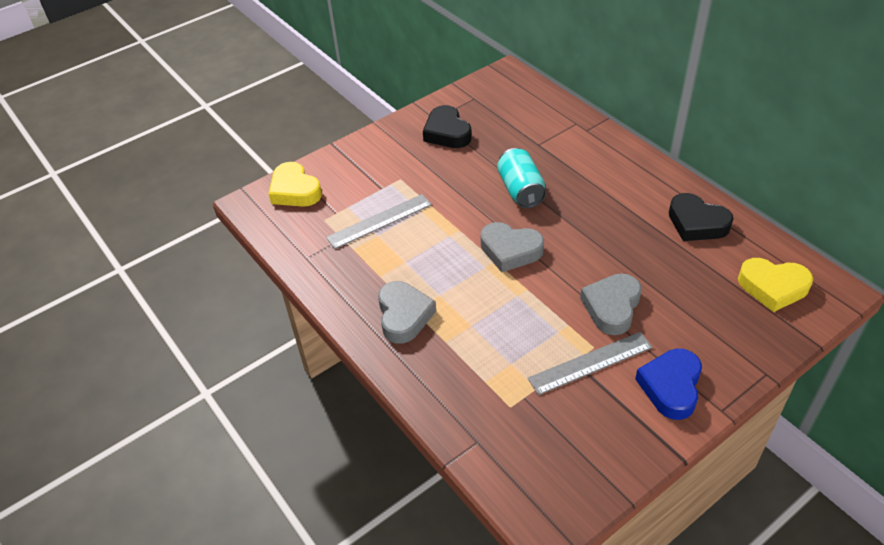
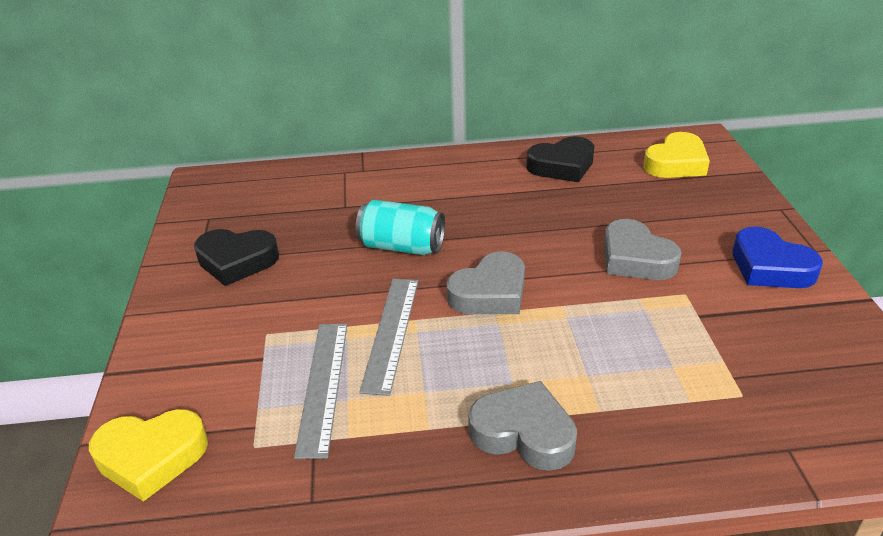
camera: 60 degrees left, 10 degrees down
(590, 363) = (707, 305): grey ruler -> grey ruler (391, 332)

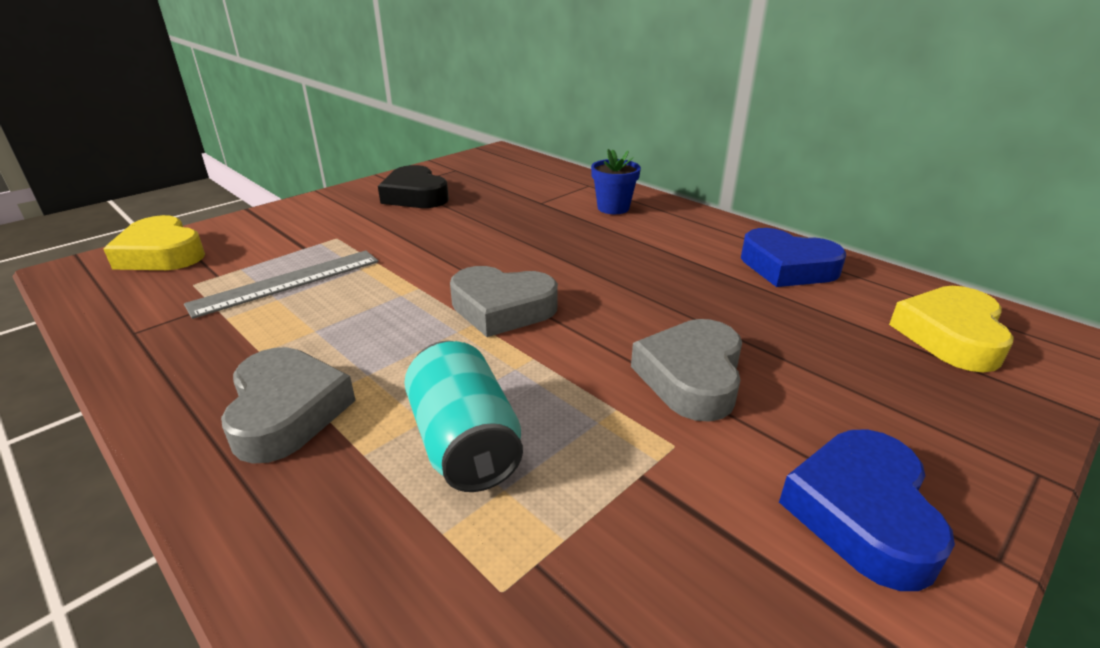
camera: 50 degrees right, 5 degrees down
(391, 332) = (386, 284): grey ruler -> none
(400, 181) = (613, 208): none -> blue flower pot
(402, 247) = (517, 243): turquoise can -> turquoise can (464, 442)
(562, 166) = (787, 267): black heart -> blue heart
(676, 163) = (950, 336): yellow heart -> yellow heart turned 105 degrees clockwise

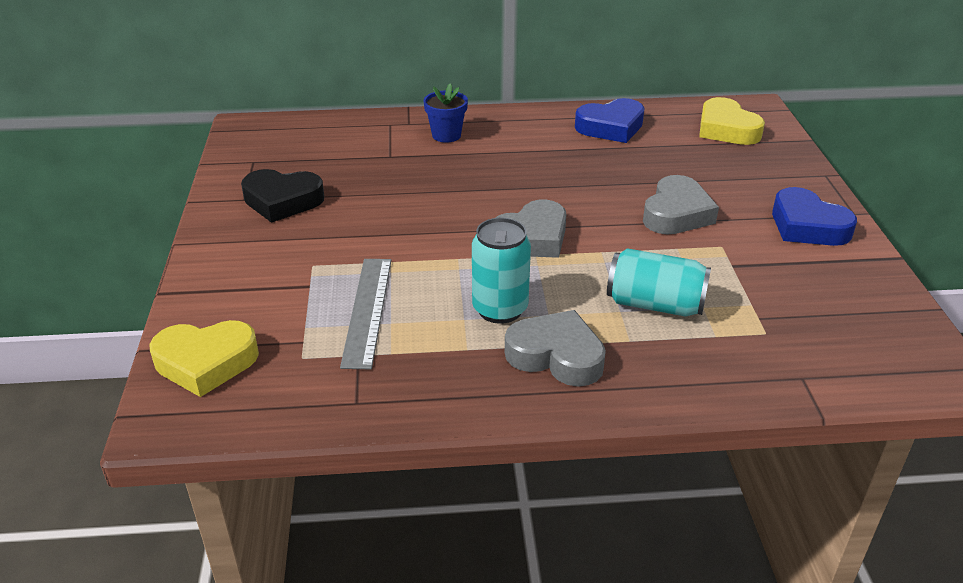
camera: 50 degrees left, 5 degrees up
(349, 342) = (500, 309): none -> turquoise can
(691, 377) = (676, 213): grey heart -> grey heart turned 120 degrees counterclockwise

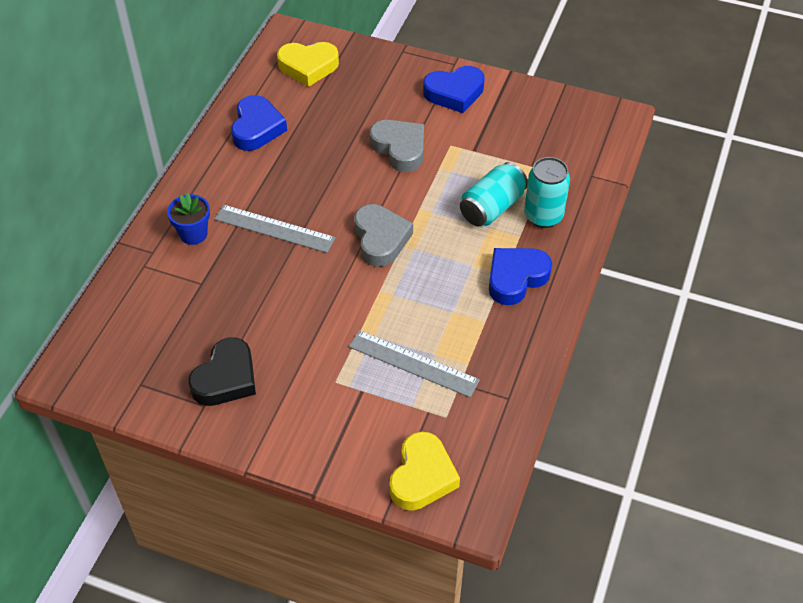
camera: 65 degrees left, 15 degrees up
(489, 173) = (274, 229): none -> grey ruler
(500, 309) = (453, 288): turquoise can -> turquoise can (543, 216)
(556, 356) = (516, 278): grey heart -> blue heart

